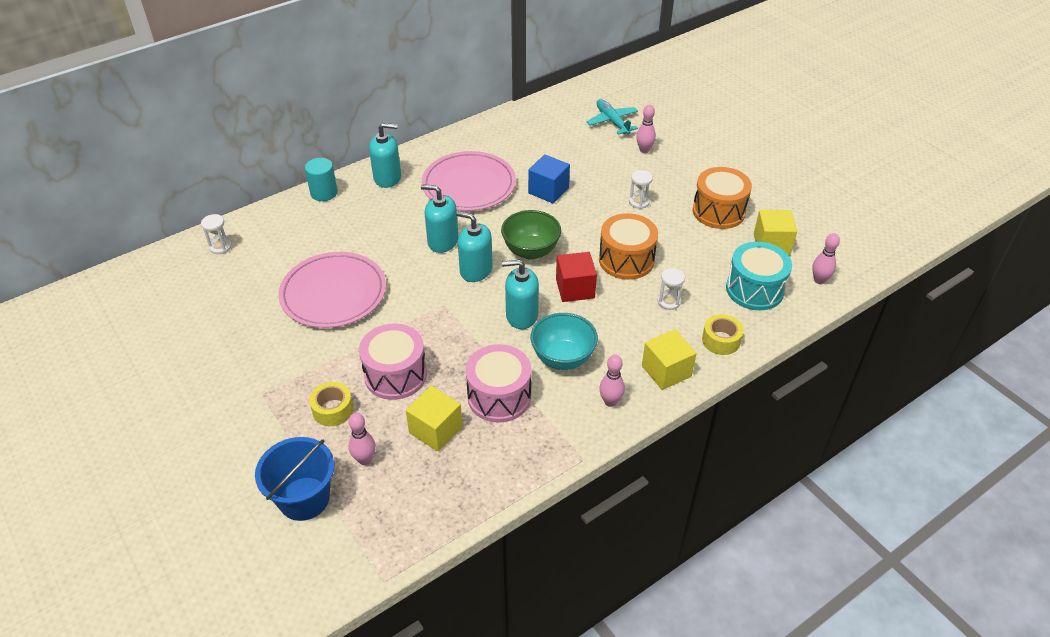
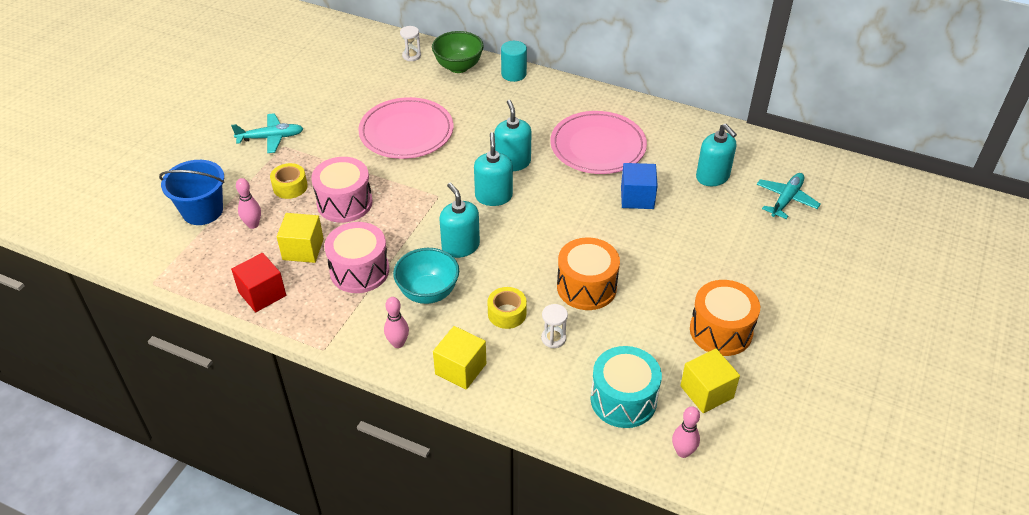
camera: 60 degrees right, 0 degrees up
(238, 400) = (270, 138): none -> turquoise plane
(387, 178) = (563, 97): turquoise soap dispenser -> turquoise soap dispenser (712, 177)
(531, 251) = (545, 219): green bowl -> green bowl (458, 67)
(575, 288) = (520, 267): red cube -> red cube (262, 294)
(639, 202) = (679, 265): white hourglass -> none
(644, 150) = (764, 239): pink bowling pin -> none
(721, 340) = (529, 396): yellow tape -> yellow tape (507, 313)

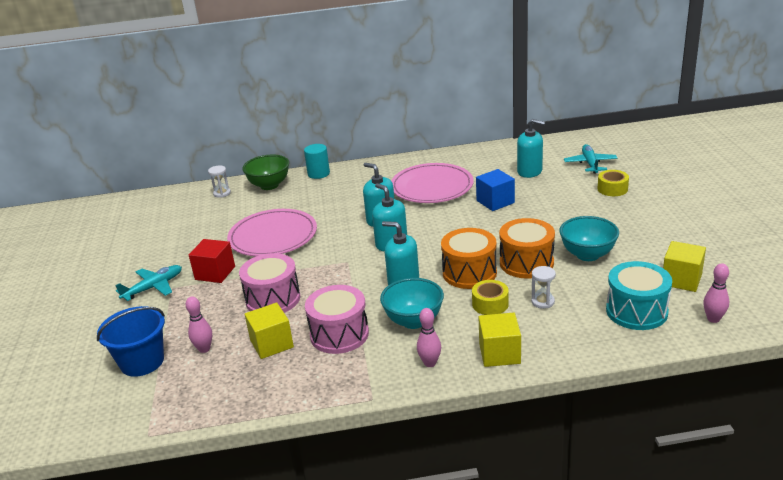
camera: 30 degrees left, 15 degrees down
(262, 294) = (269, 390): red cube -> red cube (215, 273)
(290, 187) = (210, 310): yellow tape -> yellow tape (612, 189)
(652, 311) = (587, 255): none -> turquoise bowl
(721, 331) = (644, 244): orange drum -> orange drum (469, 273)

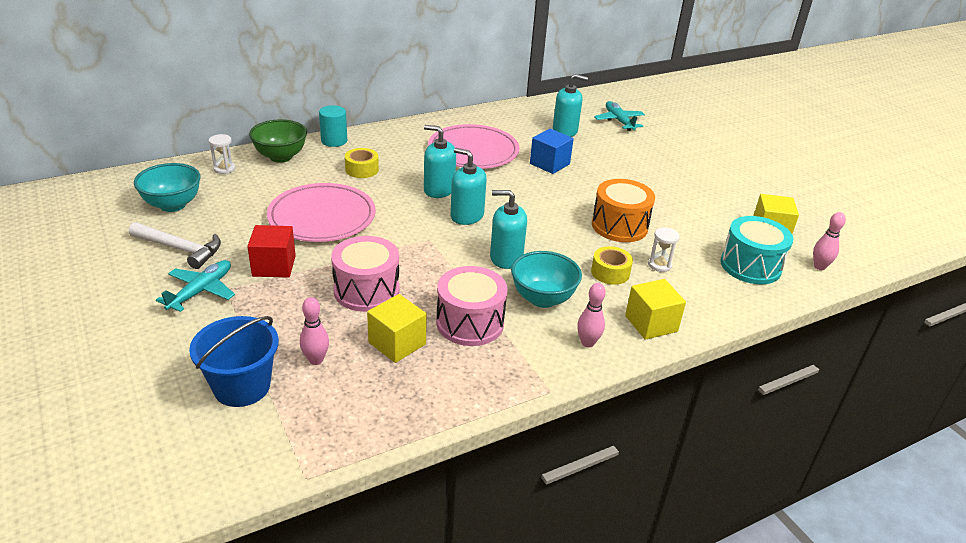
camera: 25 degrees left, 5 degrees up
(157, 254) = (180, 249): none -> white hammer
(469, 273) = (569, 241): orange drum -> none
(587, 255) = (672, 213): turquoise bowl -> turquoise bowl (173, 205)
(612, 189) = (655, 145): yellow tape -> yellow tape (362, 169)

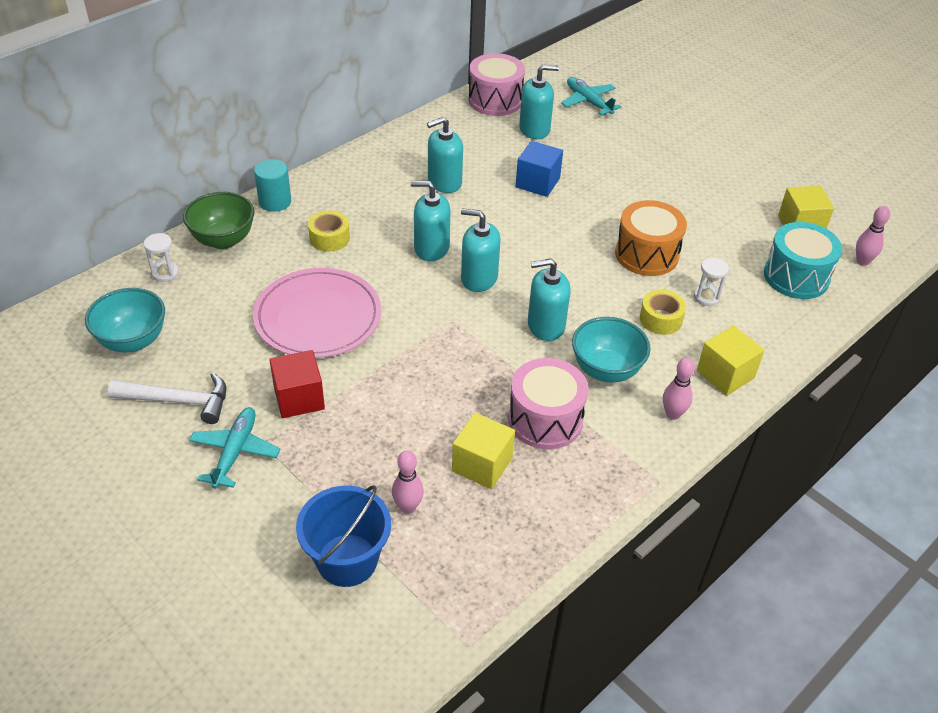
camera: 15 degrees left, 10 degrees up
(366, 290) = (417, 405): pink drum -> pink drum (495, 100)
(473, 151) = (444, 182): pink plate -> turquoise soap dispenser

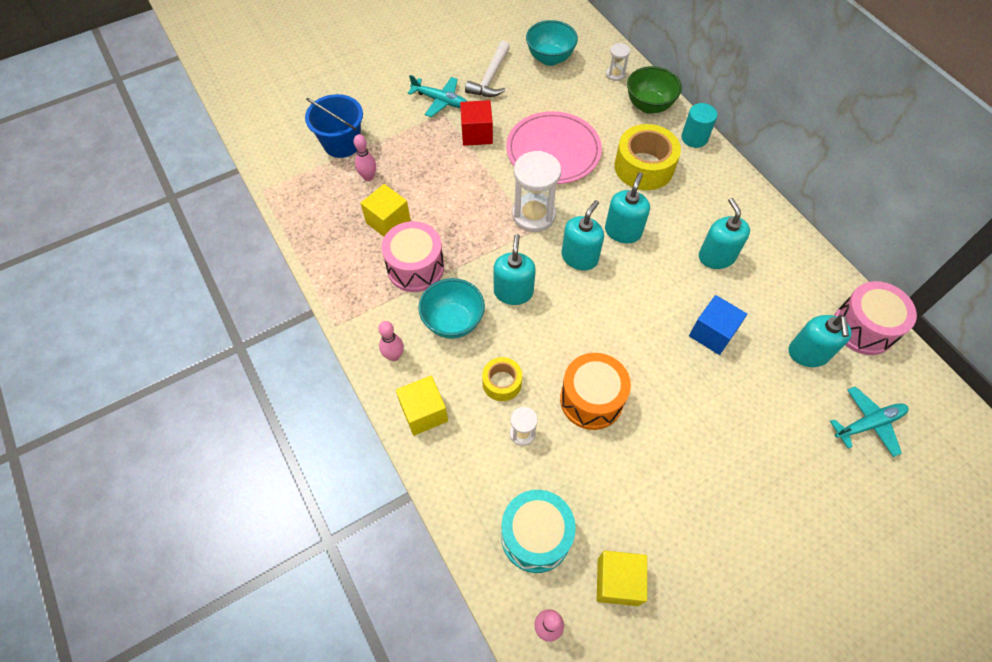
camera: 105 degrees right, 15 degrees up
(329, 238) = (644, 167): yellow tape -> yellow tape, size x1.81
(428, 322) = (533, 215): none -> white hourglass

